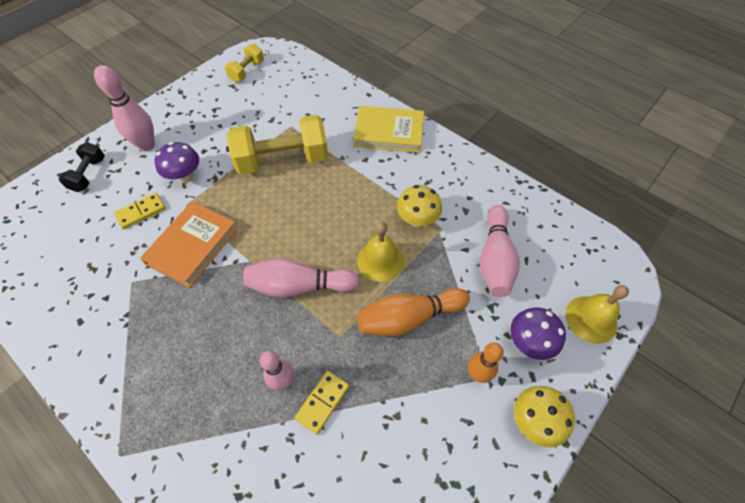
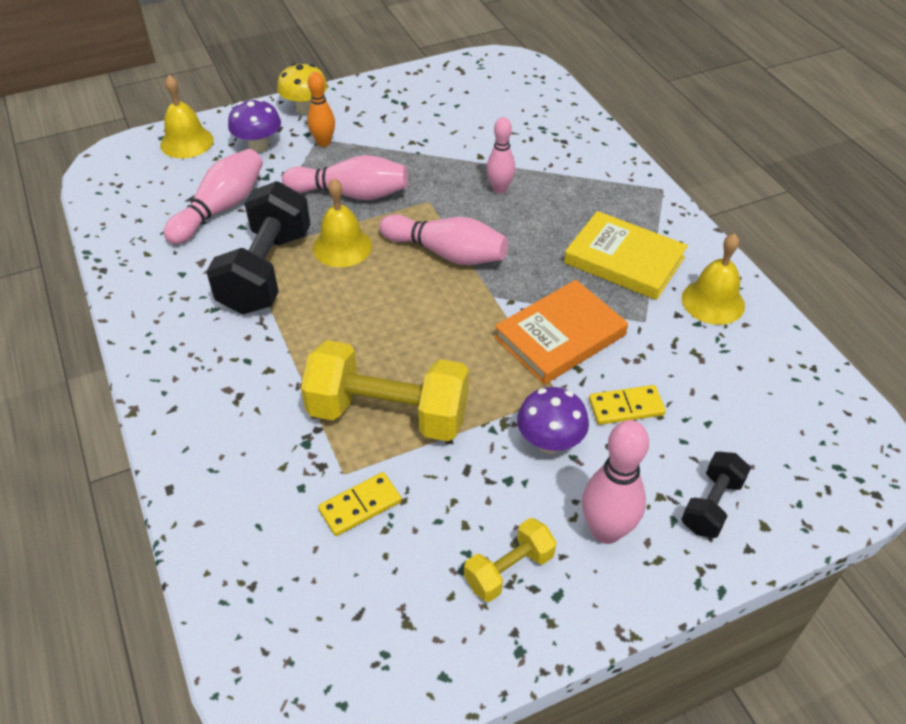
camera: 155 degrees left, 10 degrees down
(75, 321) = (713, 301): none -> yellow bell
(247, 71) = (359, 653): yellow dumbbell -> yellow dumbbell (509, 570)
(322, 402) = (470, 167): yellow domino -> yellow domino (360, 506)
(389, 132) = (199, 399): yellow book -> yellow book (624, 260)
(409, 318) = (351, 193): orange bowling pin -> pink bowling pin
(417, 220) = (266, 271): yellow mushroom -> black dumbbell

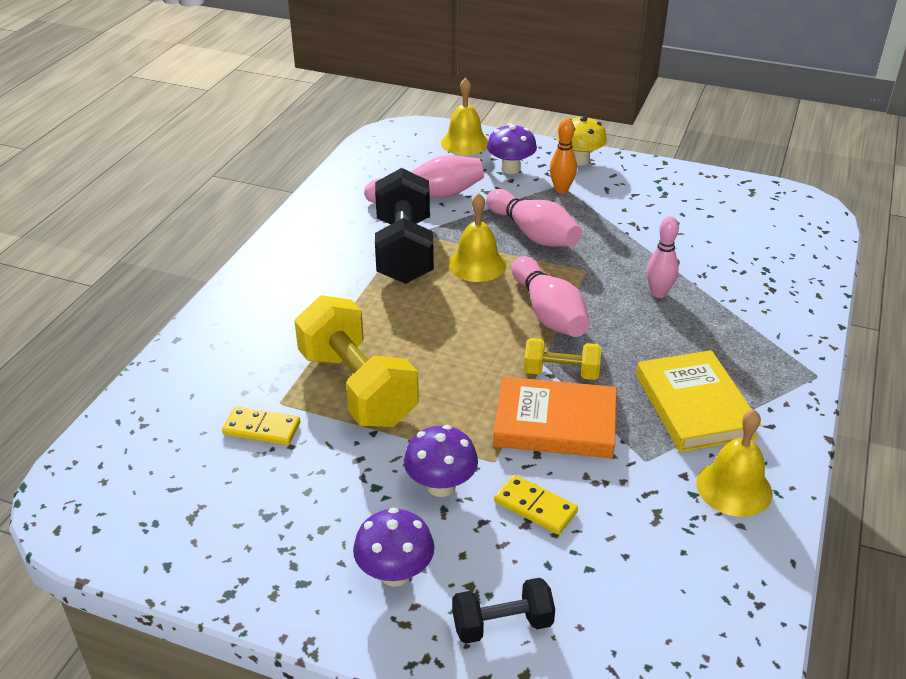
camera: 45 degrees right, 10 degrees down
(266, 271) = (404, 250): black dumbbell -> black dumbbell turned 60 degrees counterclockwise
(509, 570) = (294, 540): yellow dumbbell -> yellow dumbbell (561, 372)
(606, 531) = (395, 573): pink bowling pin -> purple mushroom

